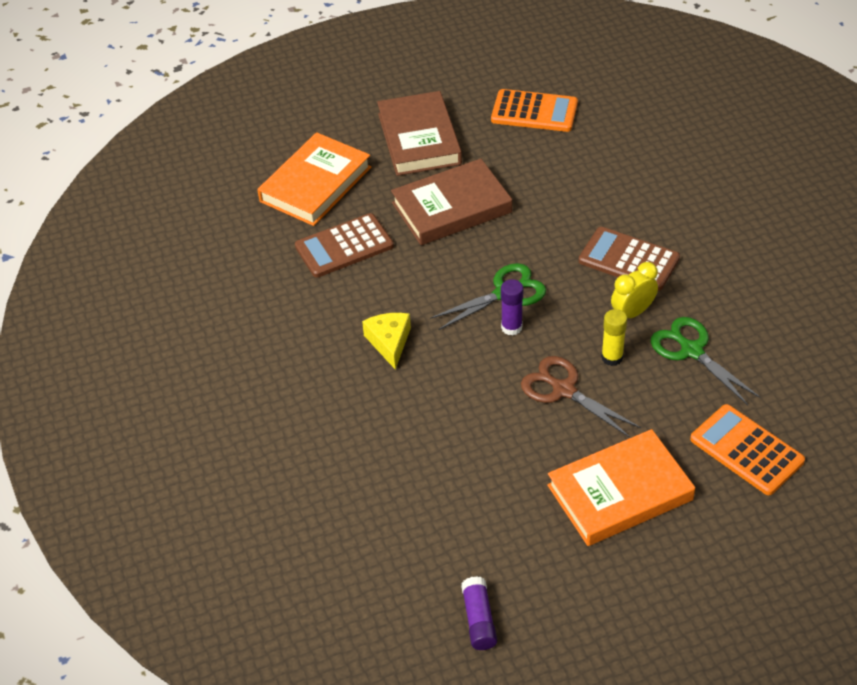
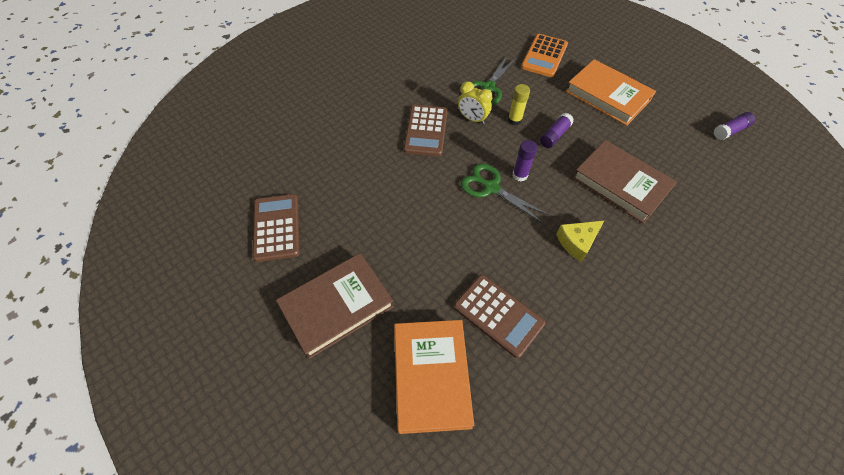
camera: 115 degrees left, 10 degrees up
(315, 184) = (431, 376): orange book -> orange book turned 75 degrees clockwise
(451, 207) = (417, 250): brown book -> brown book (620, 184)
(534, 112) = (276, 227): orange calculator -> brown calculator
(564, 390) = (554, 135): brown scissors -> purple glue stick

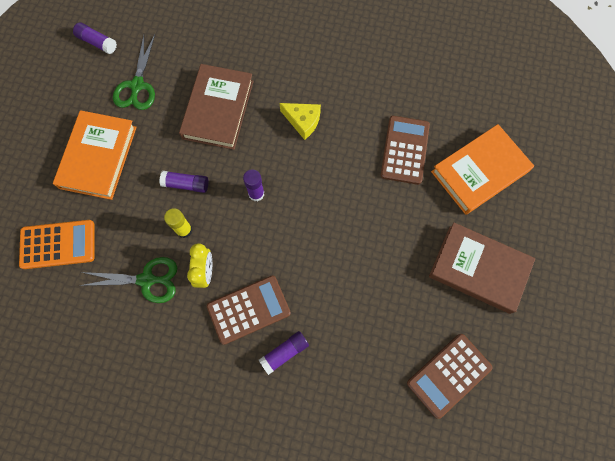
camera: 120 degrees left, 15 degrees up
(379, 137) = (284, 352): none -> purple glue stick
(491, 188) = (286, 211): green scissors -> green scissors (137, 85)

